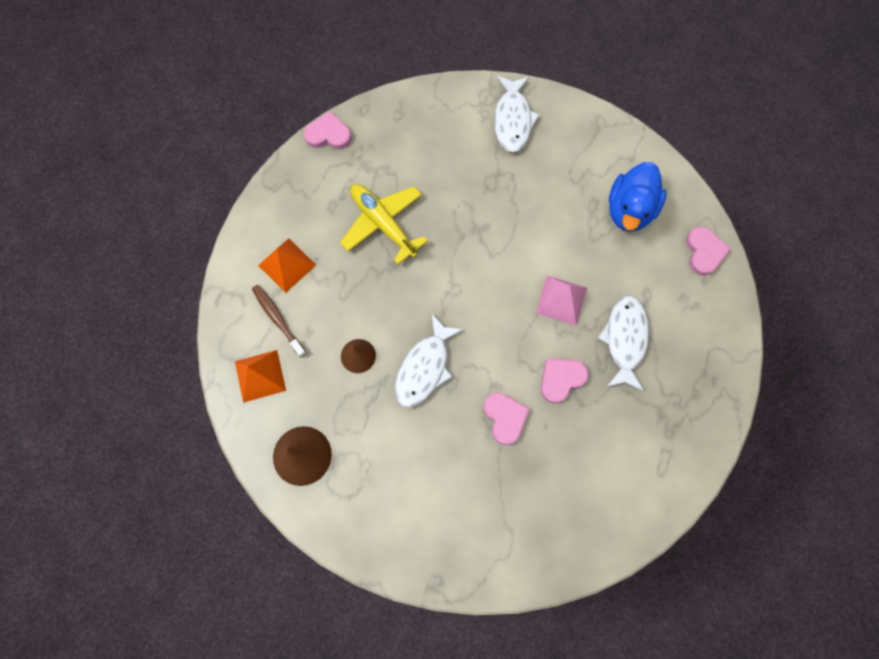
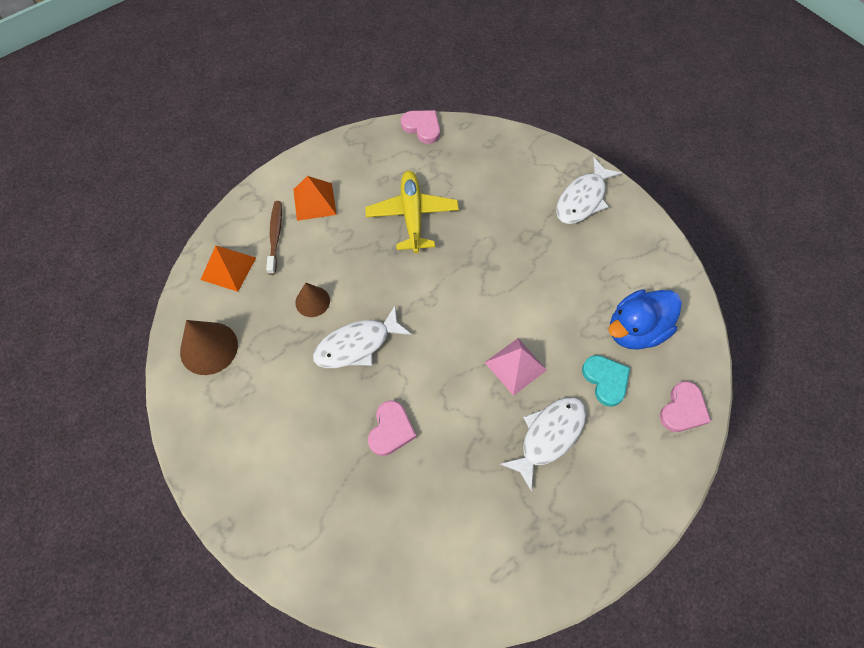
camera: 35 degrees right, 10 degrees down
(561, 379) = (464, 431): pink heart -> none
(635, 266) = (605, 380): none -> turquoise heart

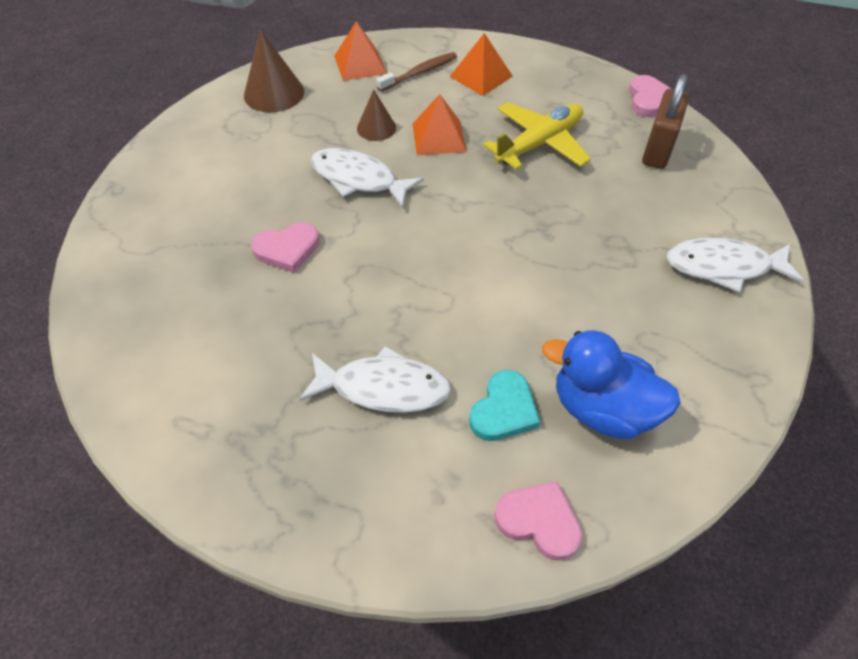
camera: 55 degrees right, 10 degrees down
(356, 269) = (438, 137): none -> orange pyramid
(470, 158) = (658, 150): none -> brown padlock
(515, 366) = (445, 313): pink pyramid -> none
(683, 409) = (539, 521): pink heart -> pink heart turned 150 degrees counterclockwise

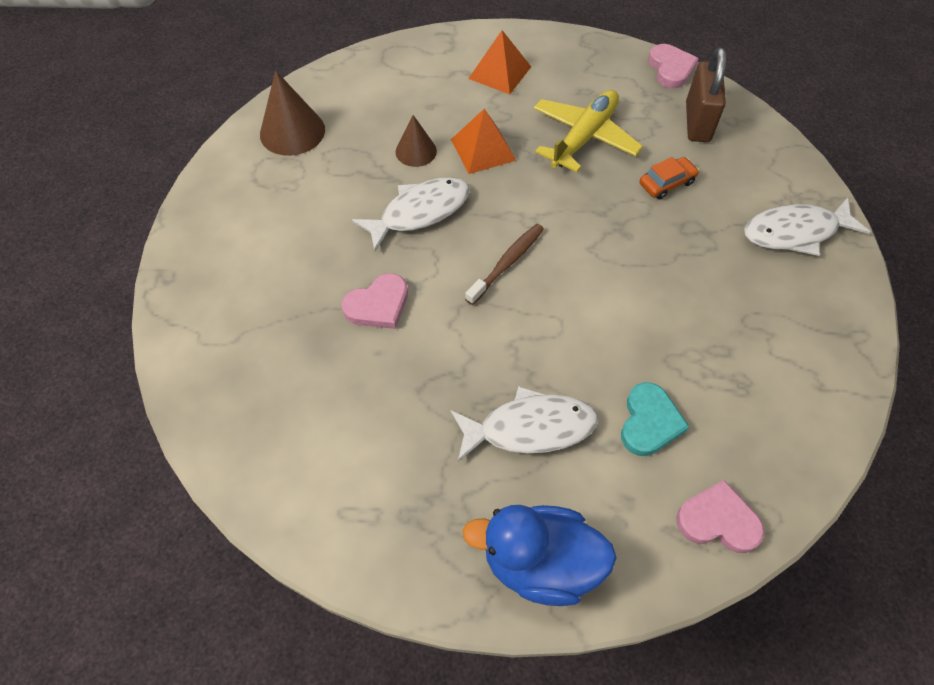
camera: 15 degrees left, 5 degrees up
(358, 179) = (420, 212): white fish -> white fish turned 135 degrees clockwise
(360, 64) = (370, 81): orange pyramid -> none
(419, 73) = (436, 80): brown toothbrush -> brown toothbrush (507, 263)
(602, 409) = (736, 399): blue duck -> blue duck (540, 563)
(606, 198) = (666, 183): none -> orange car

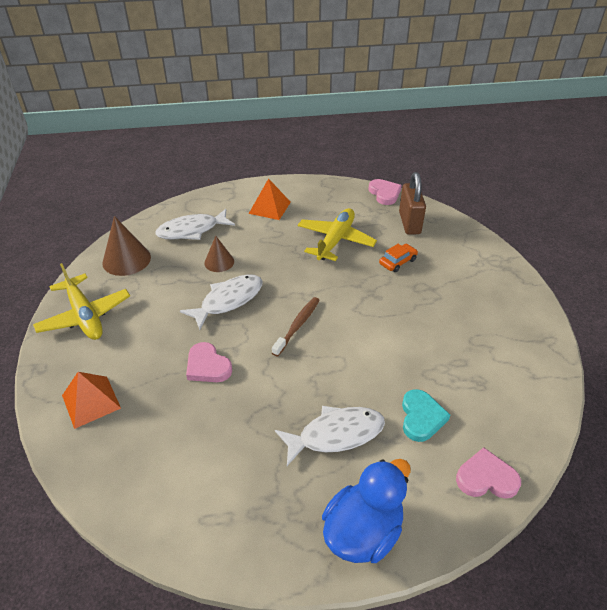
camera: 10 degrees left, 15 degrees down
(229, 209) = (85, 316): none -> yellow plane
(378, 305) = (207, 366): pink heart -> pink heart turned 90 degrees clockwise
(483, 149) = (266, 255): orange pyramid -> orange pyramid (91, 401)
(540, 563) = (363, 531): blue duck -> blue duck turned 135 degrees clockwise
(795, 232) = (490, 281): white fish -> white fish (192, 230)

